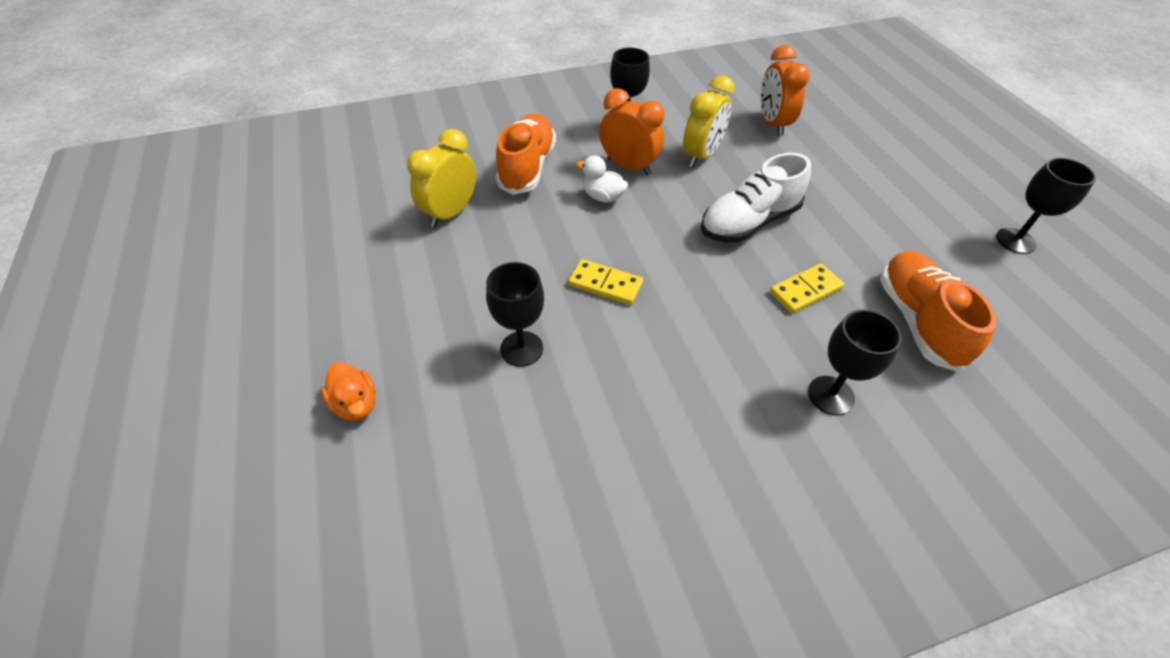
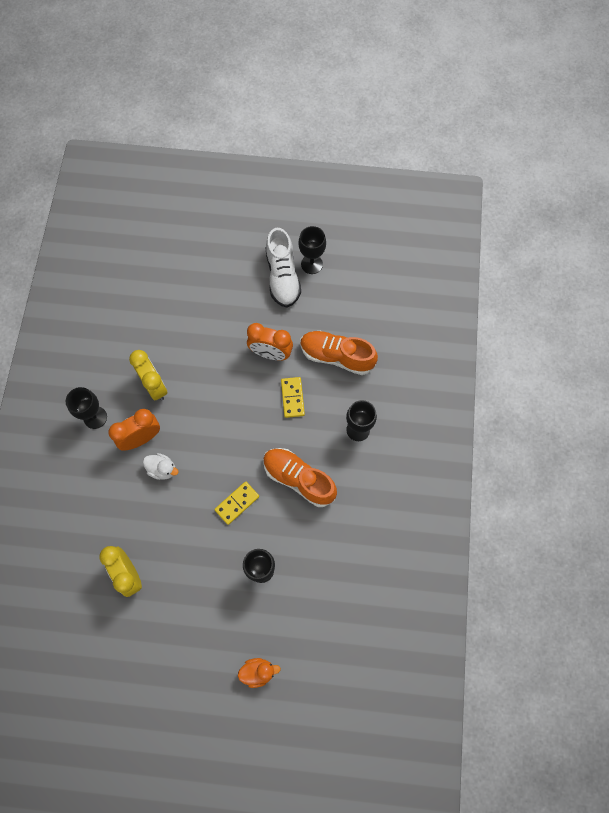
camera: 65 degrees left, 20 degrees up
(527, 167) = (107, 505): orange shoe -> orange shoe (299, 479)
(603, 197) = (162, 469): white duck -> white duck turned 120 degrees counterclockwise
(749, 222) = (228, 394): white shoe -> white shoe (282, 277)
(772, 124) = (146, 321): orange clock -> orange clock (270, 353)

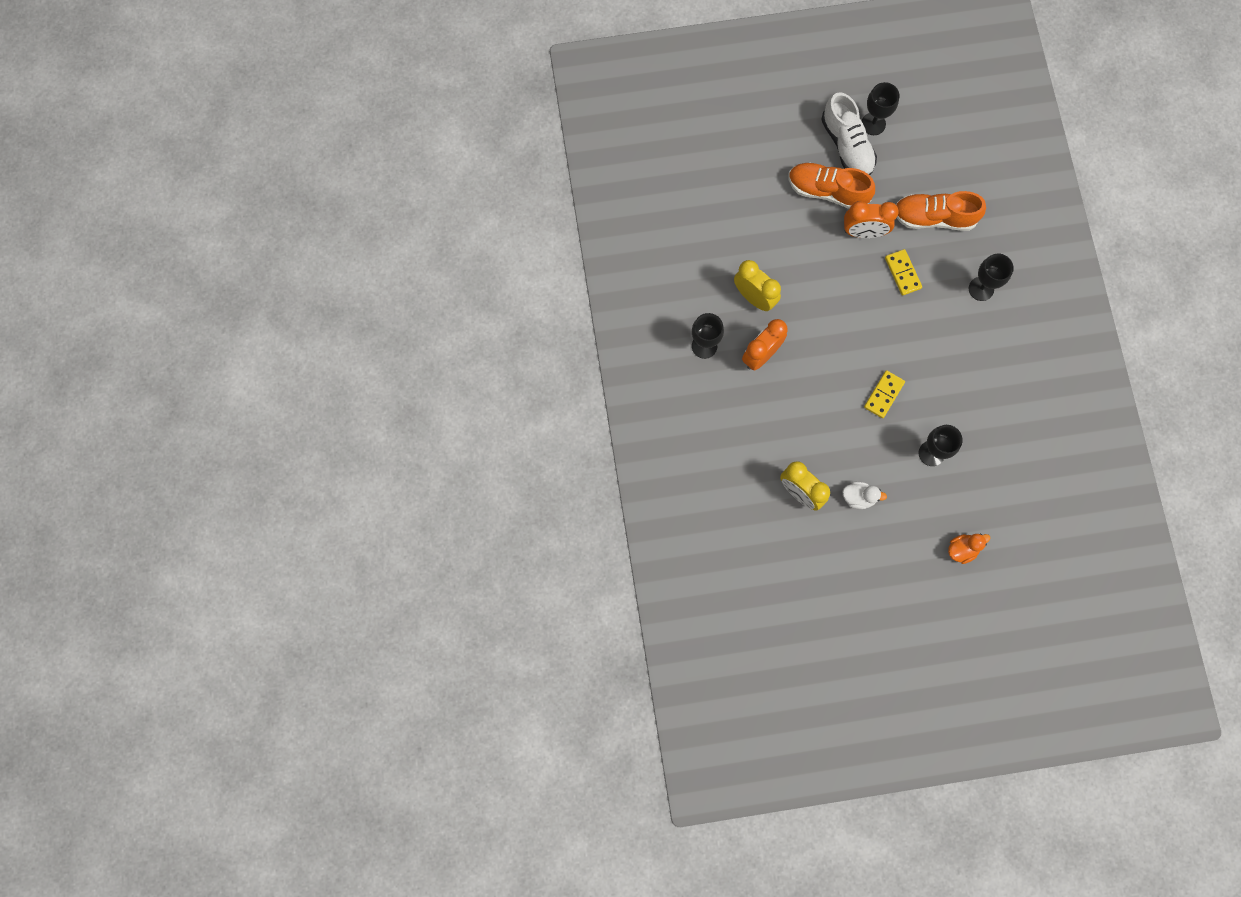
camera: 15 degrees left, 5 degrees up
(162, 469) = (795, 381): white duck -> white duck (858, 497)
(299, 479) = (938, 354): orange shoe -> orange shoe (827, 191)

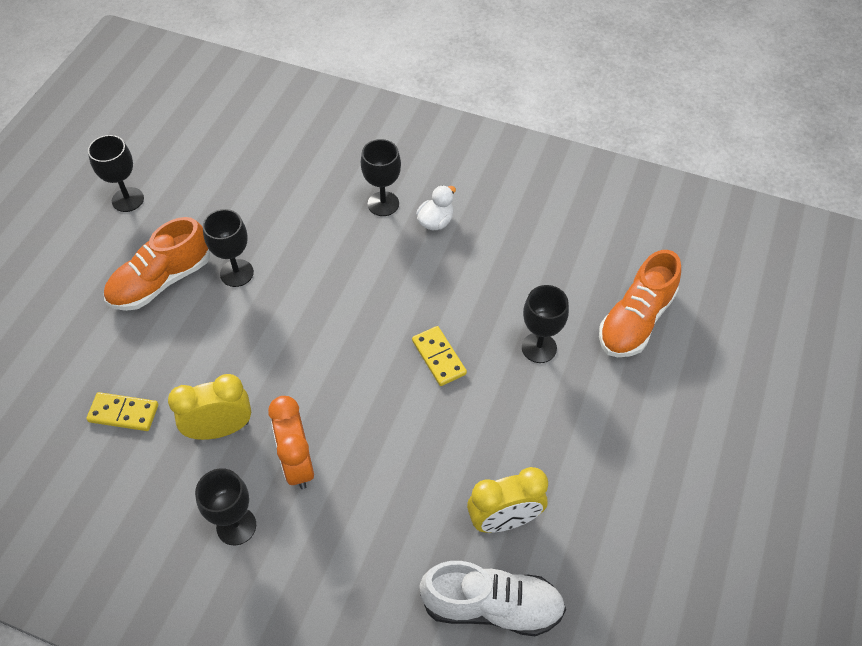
camera: 60 degrees left, 20 degrees down
(847, 145) = (128, 235): white shoe -> white shoe (492, 606)
(858, 497) = (549, 455): white duck -> white duck (436, 221)
(863, 232) = (236, 273): orange clock -> black goblet
(902, 273) = (312, 262): yellow domino -> yellow domino (123, 413)
(933, 217) = (274, 203): orange shoe -> orange shoe (635, 320)
(962, 549) = (673, 379): orange duck -> none

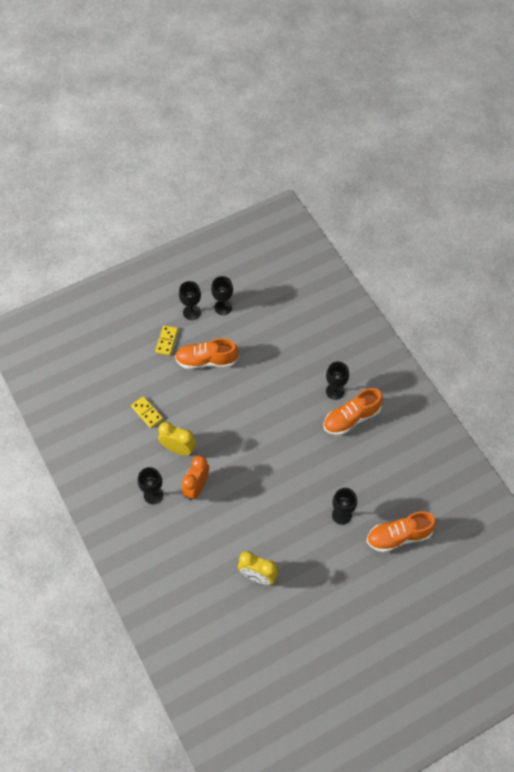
camera: 40 degrees right, 5 degrees up
(236, 273) = (241, 380): black goblet -> black goblet (191, 312)
(436, 221) = (351, 418): white duck -> orange shoe
(439, 357) = (293, 486): yellow domino -> yellow domino (167, 341)
(492, 606) = (222, 605): white shoe -> none

